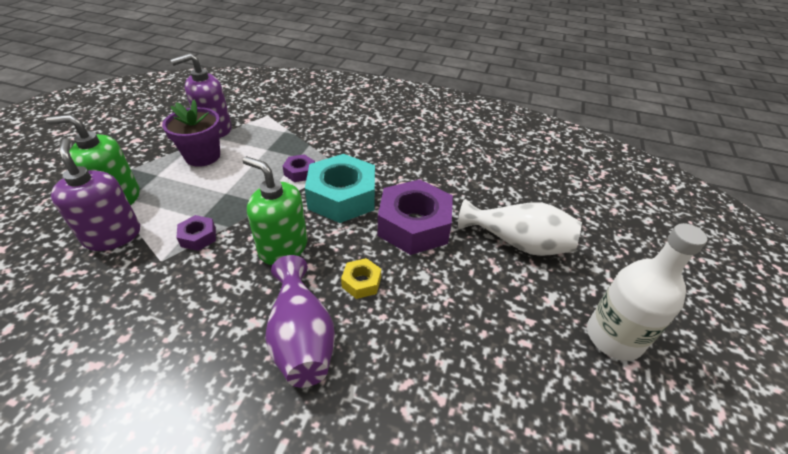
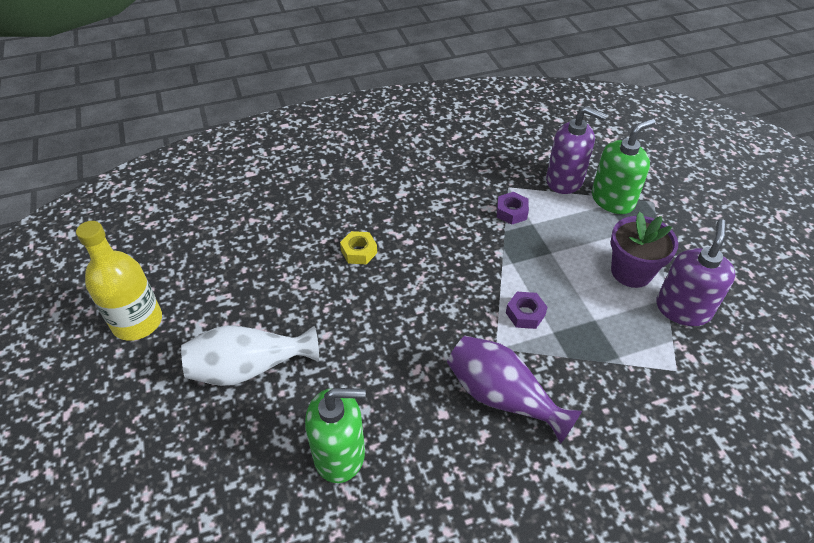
camera: 145 degrees right, 5 degrees up
(283, 247) = (443, 241): green soap dispenser -> green soap dispenser (340, 454)
(301, 337) = (363, 202): purple vase -> purple vase (502, 397)
(342, 197) = (453, 313): turquoise nut -> none
(414, 225) = (360, 324): purple nut -> none
(614, 337) = (137, 322): white bottle -> yellow bottle

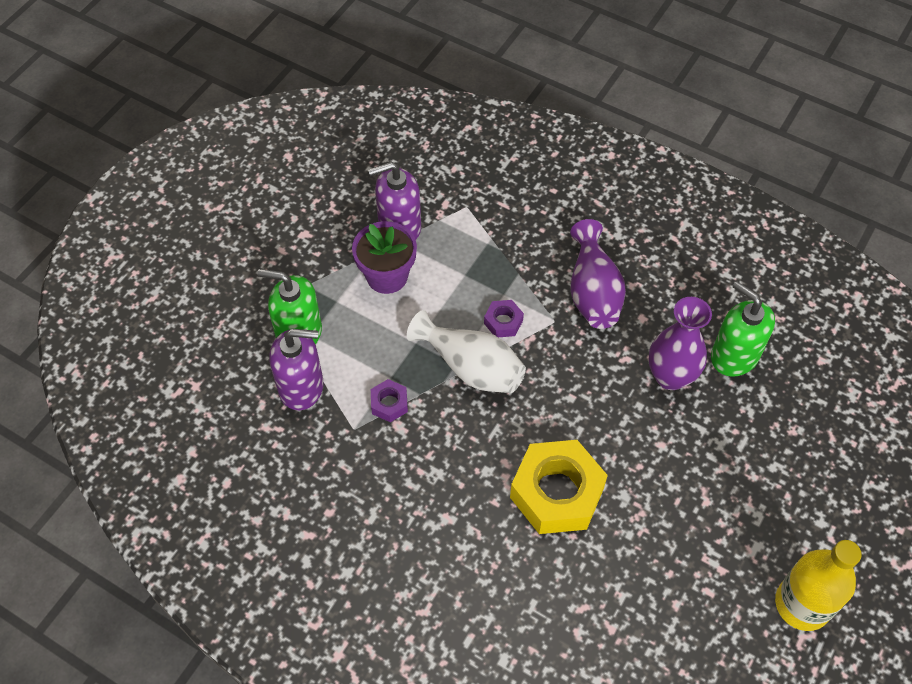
camera: 130 degrees left, 10 degrees up
(249, 368) = (743, 472): white vase -> white vase (471, 367)
(359, 252) = (557, 493): yellow nut -> yellow nut, size x2.21
(370, 387) = (670, 376): none -> purple vase
(565, 180) = (301, 387): purple soap dispenser -> purple soap dispenser turned 105 degrees clockwise

